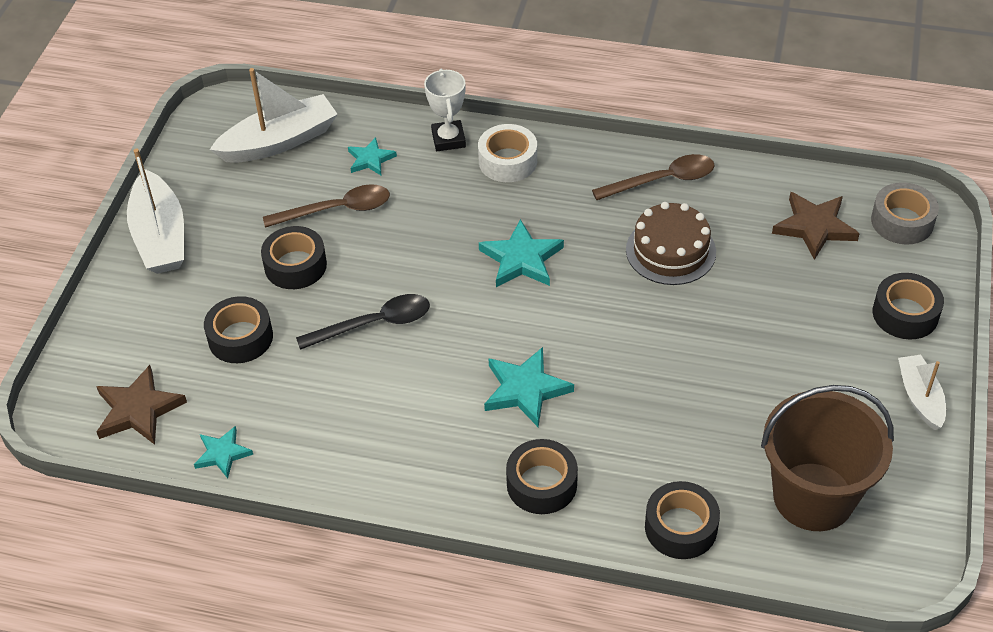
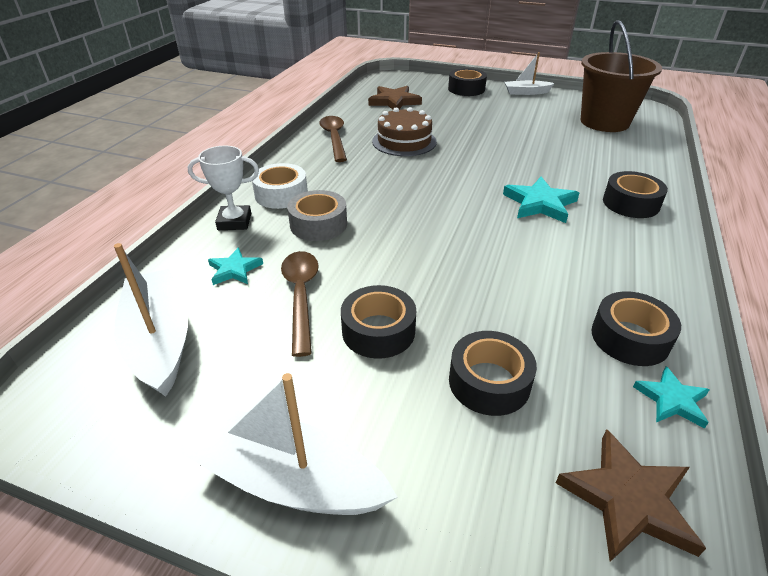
camera: 85 degrees left, 10 degrees down
(160, 236) = (286, 478): white boat -> white boat turned 150 degrees counterclockwise
(374, 324) = (469, 277): black spoon -> none
(521, 259) = (399, 196): turquoise star -> none
(681, 527) = (645, 159): black tape -> black tape (630, 338)
(902, 221) = (396, 82): grey tape -> grey tape (318, 224)

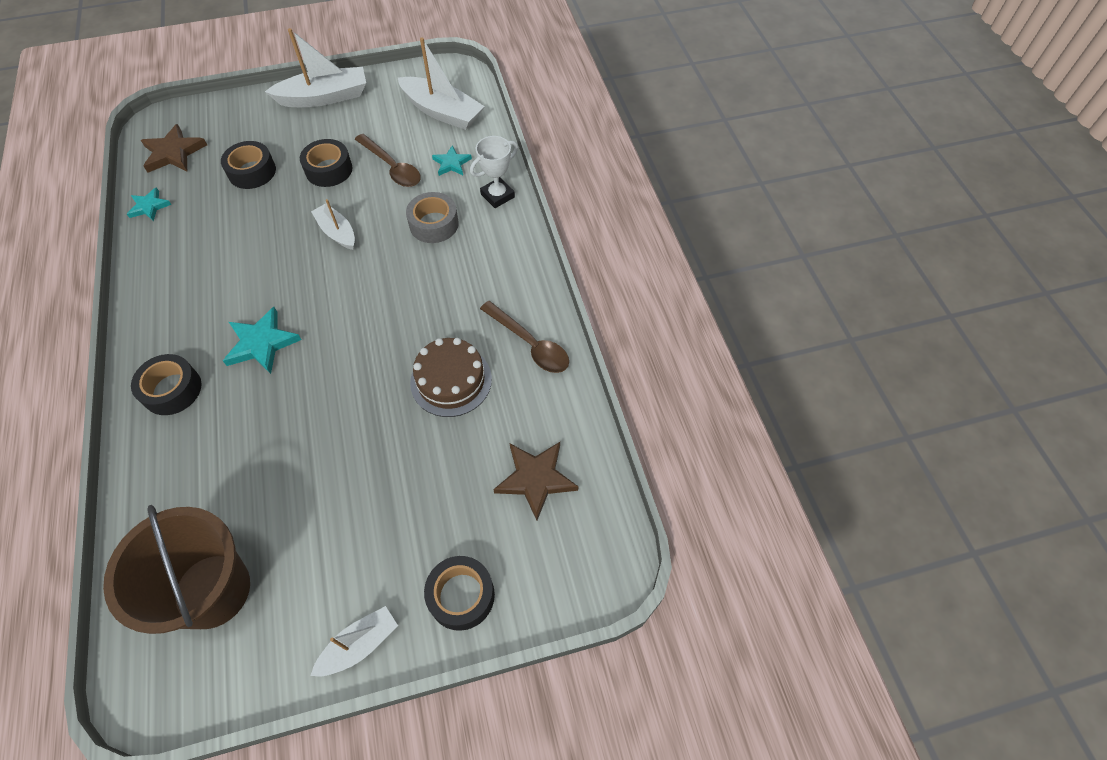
camera: 145 degrees right, 20 degrees up
(281, 194) = (494, 238): white tape -> none
(419, 256) = (337, 232): none -> white boat
(630, 338) = (173, 235): black tape -> none

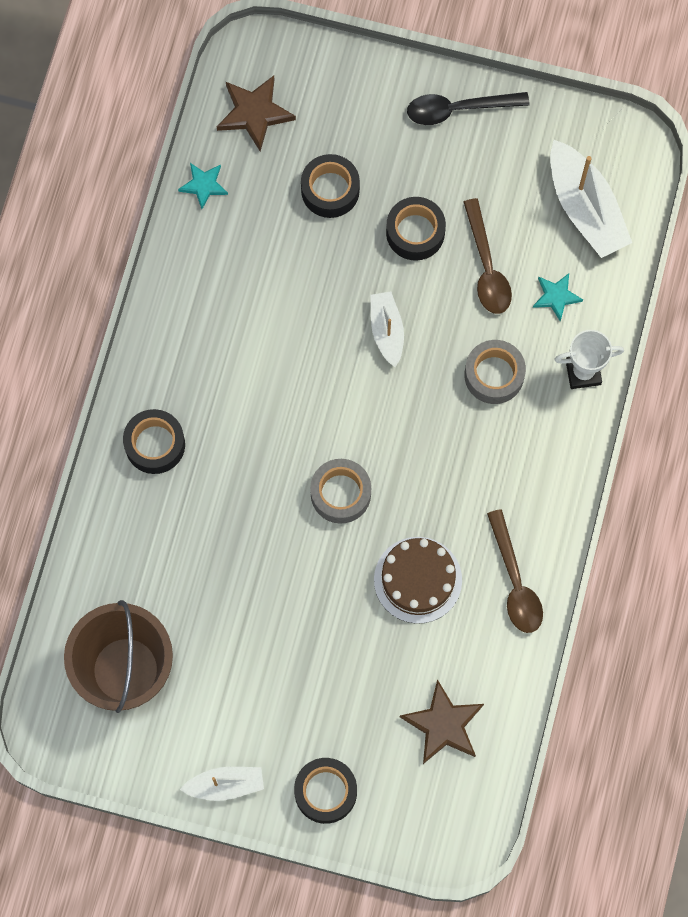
camera: 30 degrees right, 15 degrees up
(261, 343) = (256, 435): turquoise star -> none
(324, 97) = (458, 109): white boat -> black spoon
(354, 351) = (340, 494): none -> grey tape

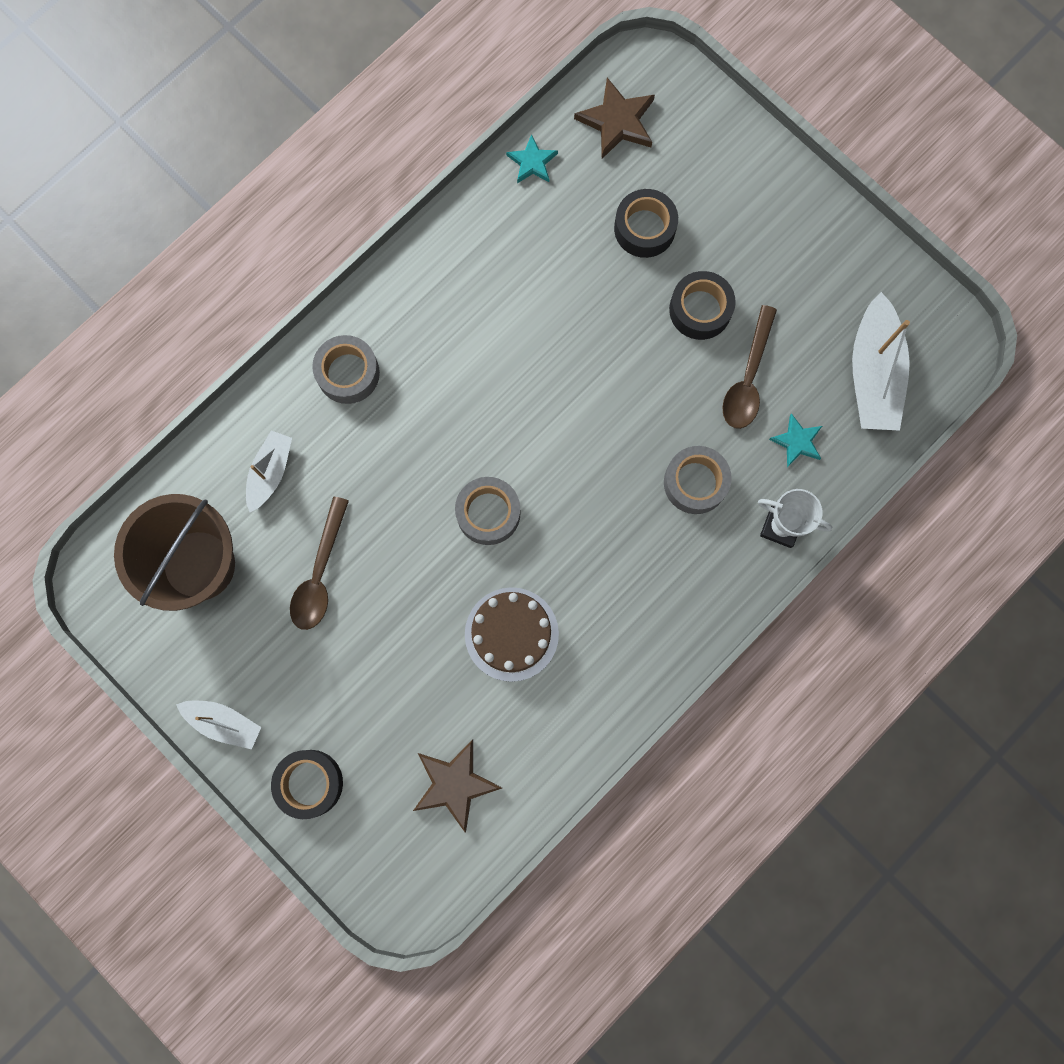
camera: 30 degrees right, 5 degrees up
(155, 444) = (348, 373): black tape -> grey tape
(387, 331) = (620, 386): white boat -> white boat (270, 472)
(458, 109) = (807, 217): black spoon -> none
(515, 582) = (600, 688): brown spoon -> brown spoon (320, 574)

